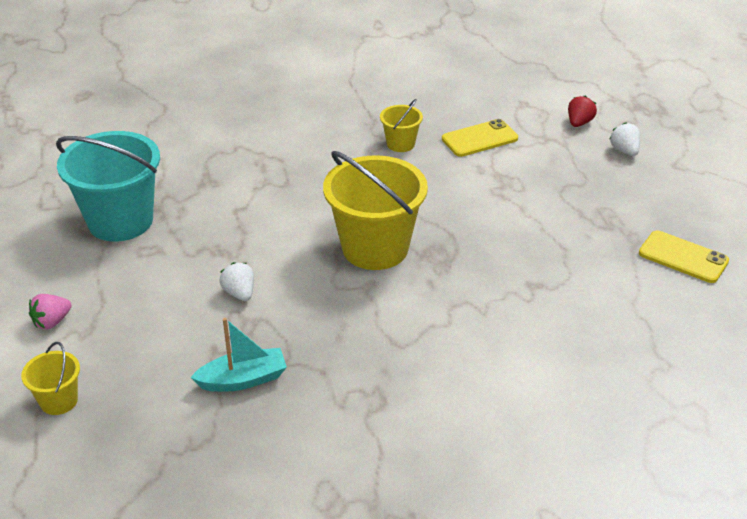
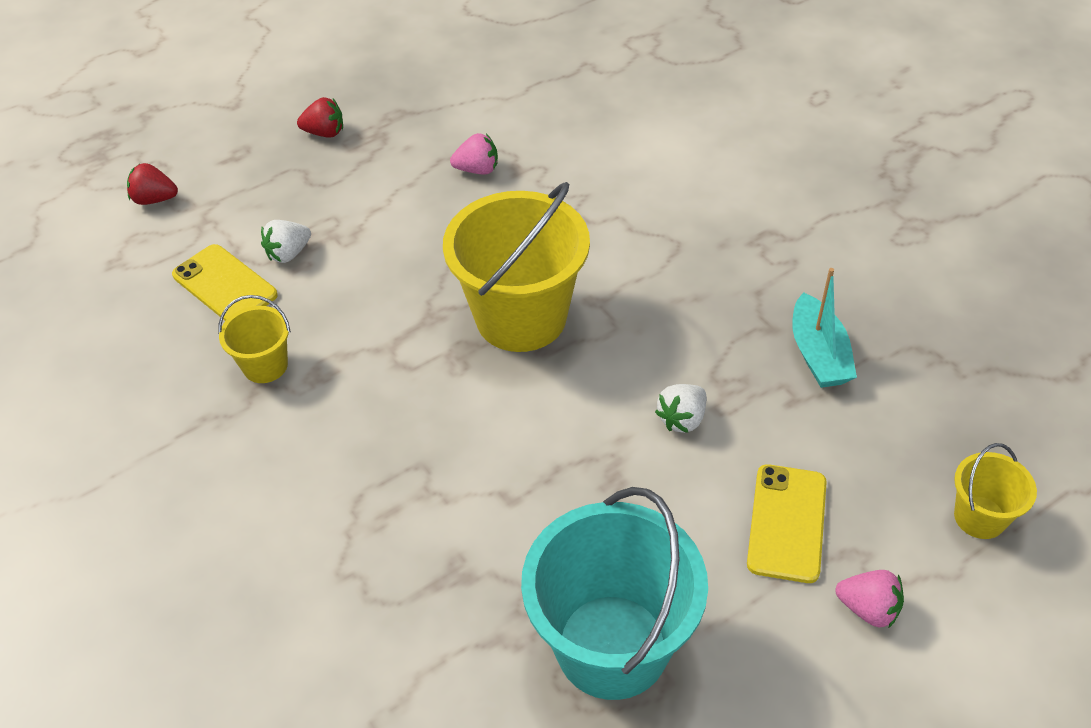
camera: 110 degrees left, 10 degrees up
(243, 380) = (818, 354): turquoise boat -> turquoise boat turned 150 degrees counterclockwise
(543, 264) = (477, 170): none -> pink strawberry
(623, 201) = (324, 133): none -> red strawberry
(624, 151) = (213, 149): white strawberry -> white strawberry (288, 253)
(683, 257) = (413, 77): yellow phone -> yellow phone (787, 523)

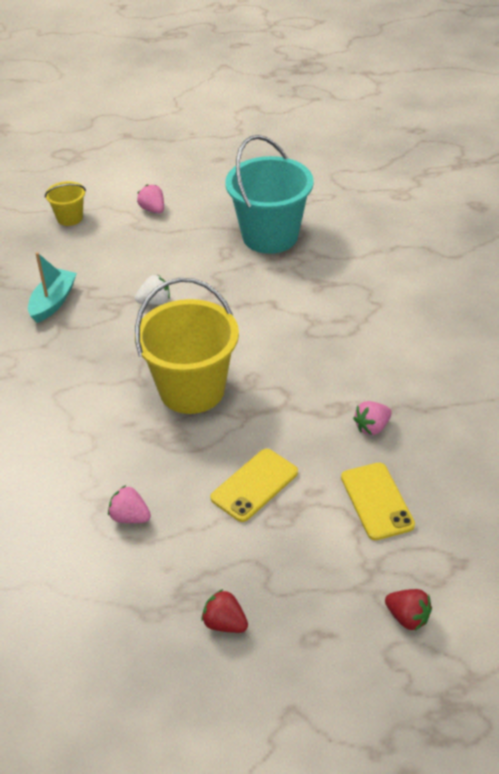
camera: 150 degrees left, 5 degrees down
(265, 366) = (372, 427): yellow bucket -> pink strawberry
(288, 253) = (317, 507): white strawberry -> none
(787, 523) = (152, 246): yellow phone -> yellow phone (254, 485)

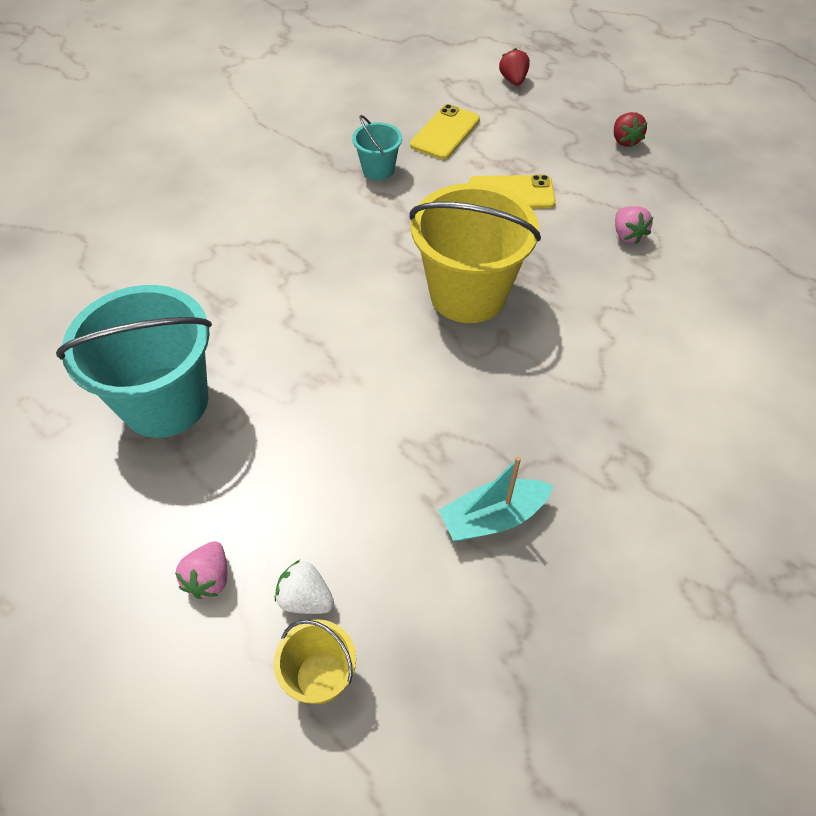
camera: 135 degrees left, 10 degrees up
(155, 302) = (387, 417): white strawberry -> white strawberry (305, 598)
(372, 427) = (378, 170): pink strawberry -> turquoise bucket

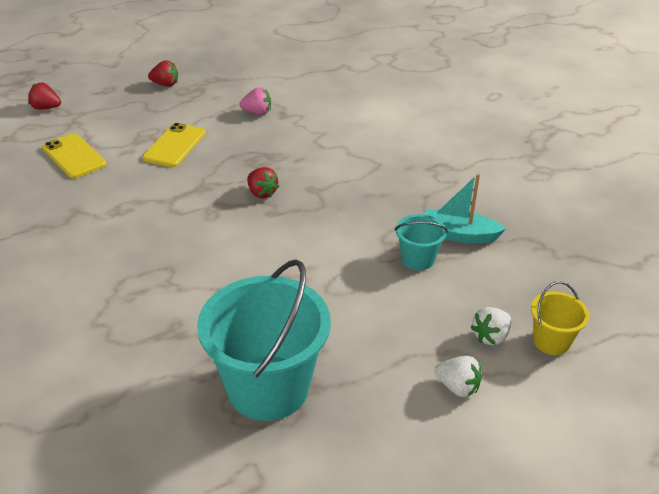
camera: 70 degrees left, 15 degrees down
(209, 578) = (457, 387): pink strawberry -> white strawberry
(378, 170) = (85, 202): turquoise bucket -> turquoise bucket (417, 259)
(468, 294) = (262, 193): yellow bucket -> red strawberry
(493, 517) = (458, 234): turquoise boat -> turquoise boat turned 105 degrees clockwise

